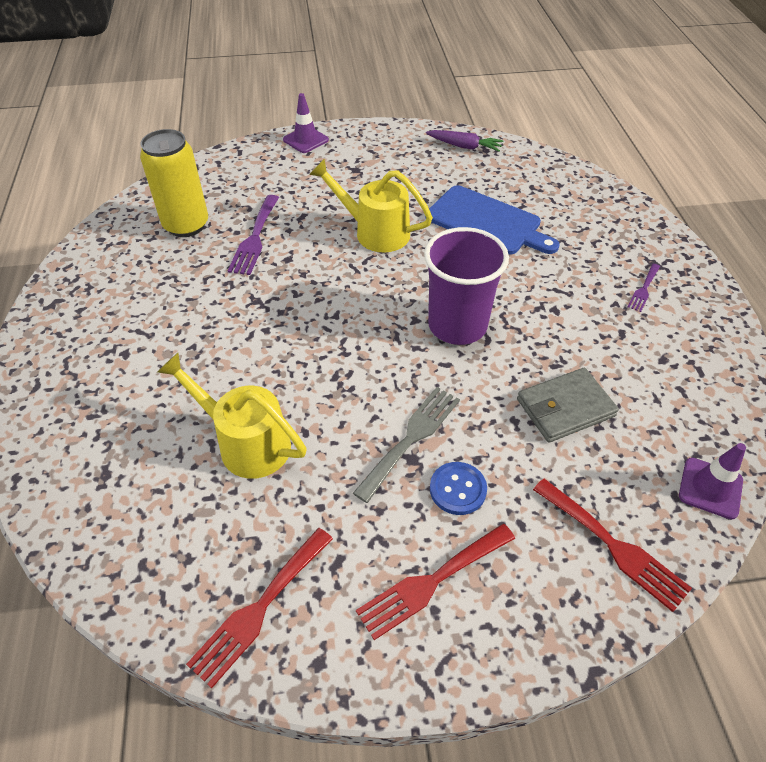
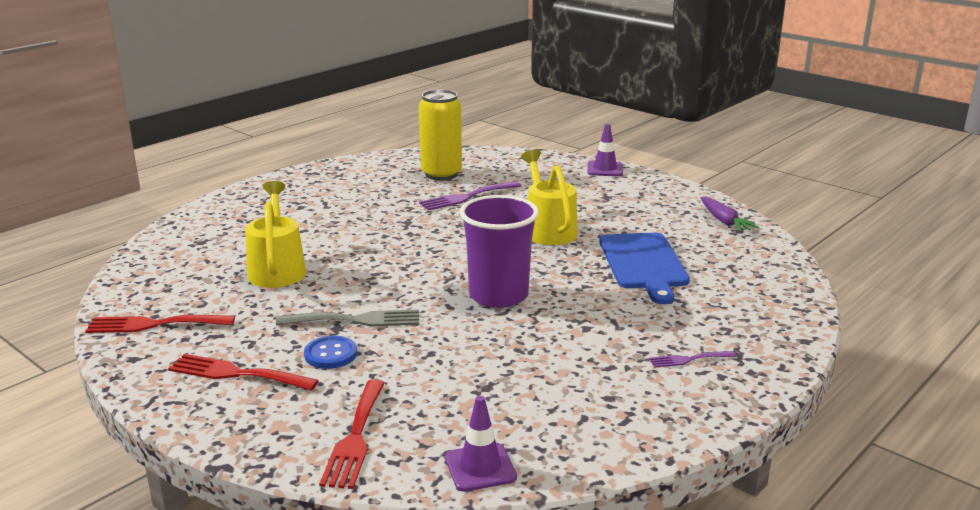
camera: 50 degrees right, 25 degrees down
(565, 408) = (476, 369): grey wallet -> none

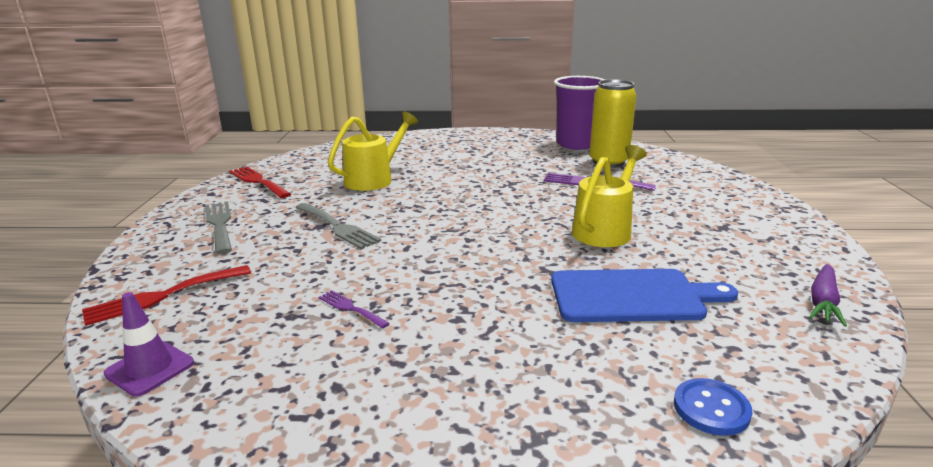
camera: 50 degrees right, 0 degrees up
(236, 373) = (219, 224): red fork -> grey fork
(330, 354) = (277, 239): blue button -> blue button (711, 408)
(498, 295) = (453, 258): purple cup -> purple cup (576, 144)
(605, 169) = (772, 205): purple traffic cone -> none
(643, 264) = (632, 296): blue cutting board -> blue cutting board turned 135 degrees counterclockwise
(688, 359) = (474, 406): purple fork -> purple fork (350, 308)

